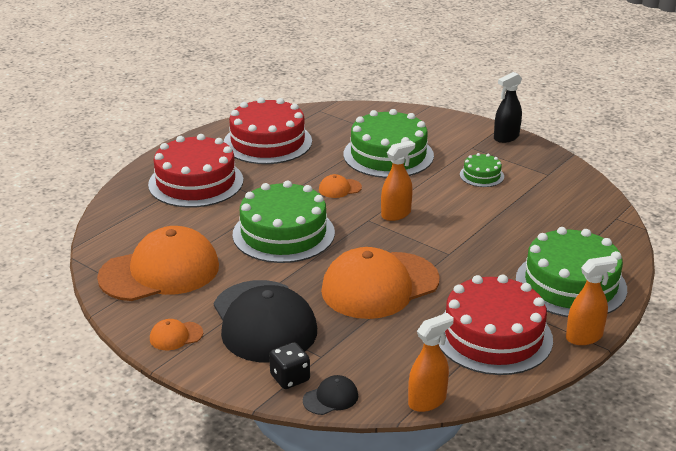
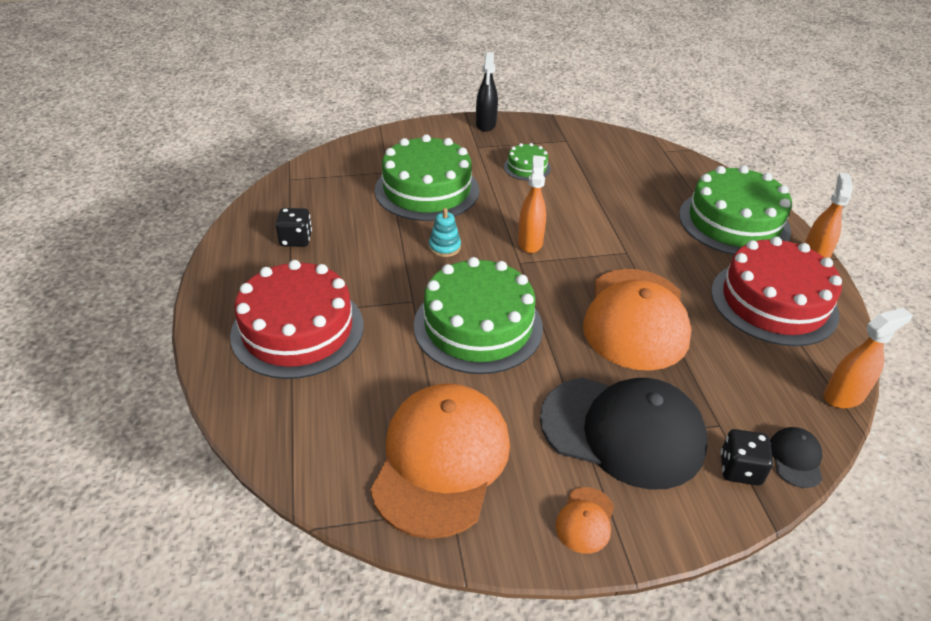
camera: 50 degrees left, 10 degrees up
(267, 142) = (296, 239): red cake -> black dice
(339, 188) = (444, 247): orange cap -> turquoise stacking toy
(427, 401) = (843, 396): orange spray bottle -> orange spray bottle turned 60 degrees clockwise

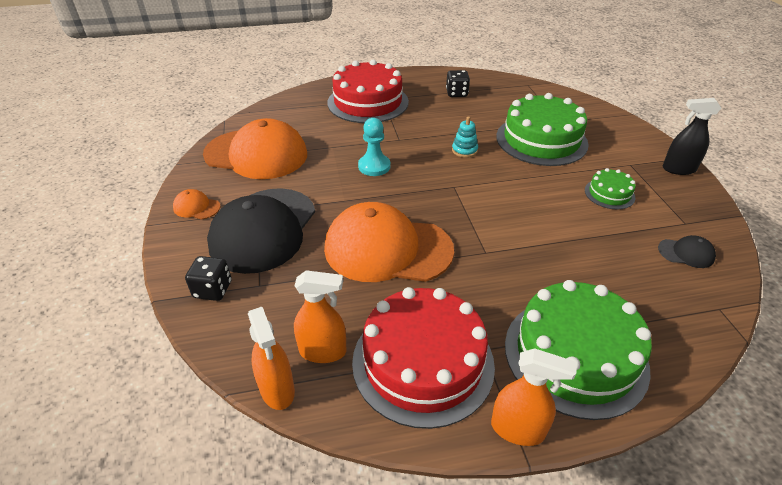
camera: 90 degrees right, 0 degrees up
(478, 326) = (374, 166): green cake -> turquoise pawn
(530, 242) = (484, 192): orange spray bottle -> orange spray bottle (323, 351)
(795, 458) = (213, 329): black cap -> black cap (686, 253)

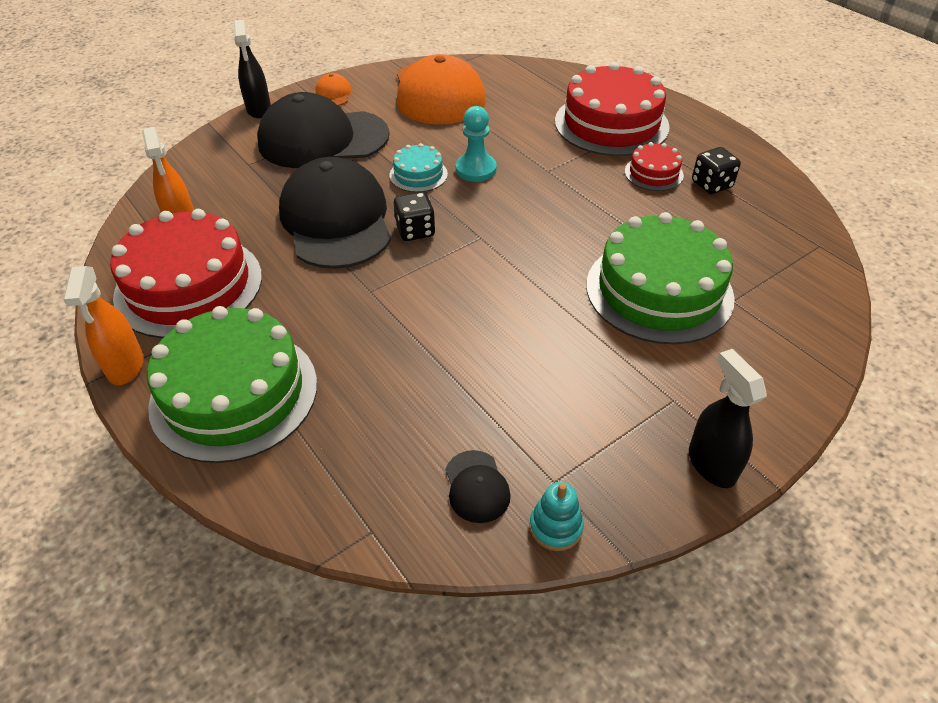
camera: 65 degrees right, 5 degrees up
(171, 259) = (259, 109): none -> black spray bottle
(213, 289) = (231, 143): black dice -> black dice (415, 231)
(277, 390) = (134, 215): orange spray bottle -> none
(359, 193) = (418, 174): none -> turquoise cake
(387, 249) = (336, 220): orange cap -> black cap
(432, 106) = (653, 173): none -> red cake
(464, 150) = (568, 226): turquoise stacking toy -> turquoise stacking toy (555, 527)
(609, 194) = (570, 384): green cake -> none

